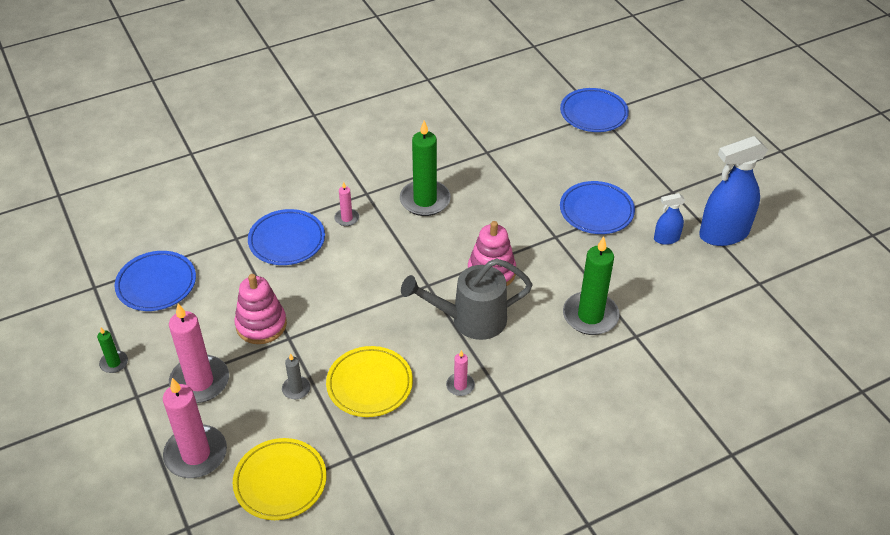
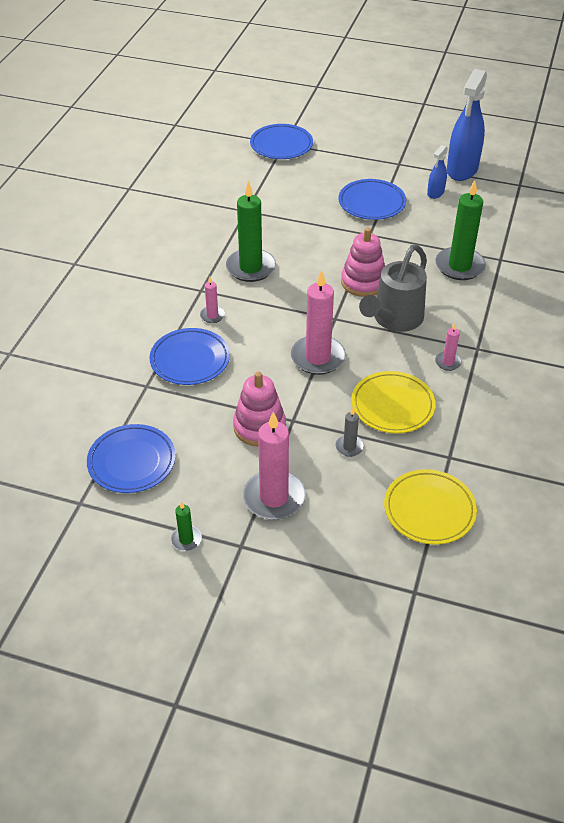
camera: 45 degrees left, 0 degrees up
(196, 454) = (346, 543): pink candle -> pink candle (318, 357)

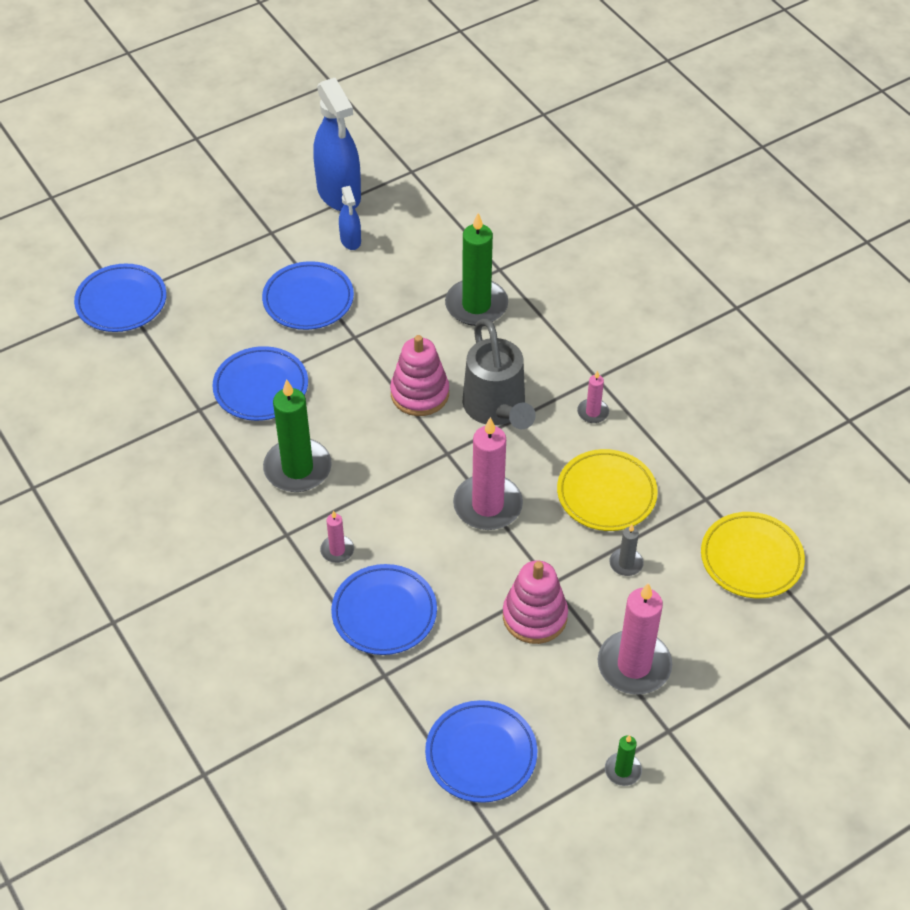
camera: 50 degrees left, 5 degrees up
(288, 222) = (261, 387): none -> blue plate

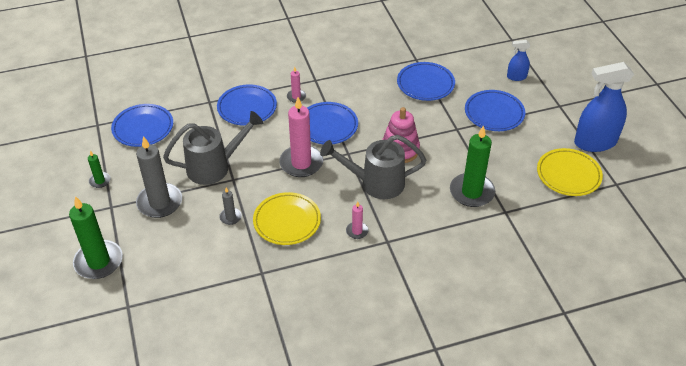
camera: 105 degrees right, 5 degrees down
(121, 302) = (508, 39): blue plate -> blue plate (327, 126)
(297, 468) = (359, 90): green candle -> green candle (98, 261)
(350, 240) = (546, 141): blue spray bottle -> blue spray bottle (516, 77)
(534, 616) = (214, 167): pink stacking toy -> grey watering can
(634, 665) = (160, 202): pink candle -> grey candle
(751, 558) = (204, 283): yellow plate -> yellow plate (568, 175)

